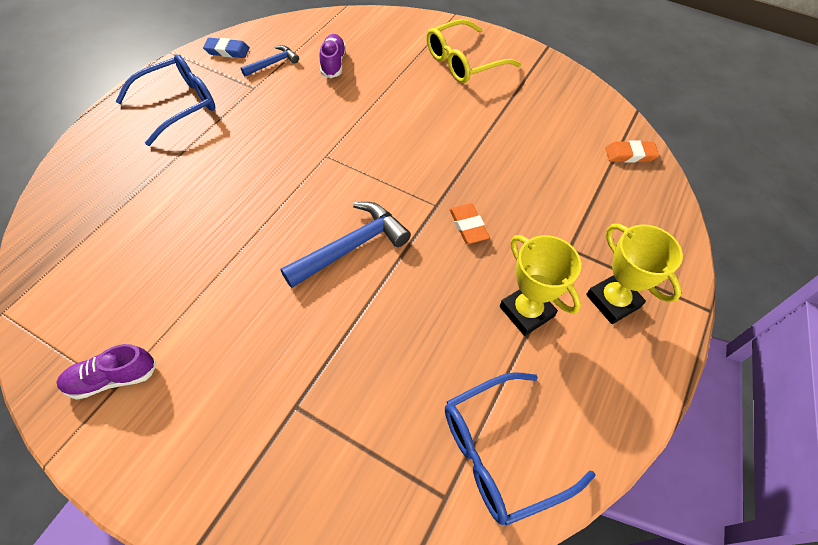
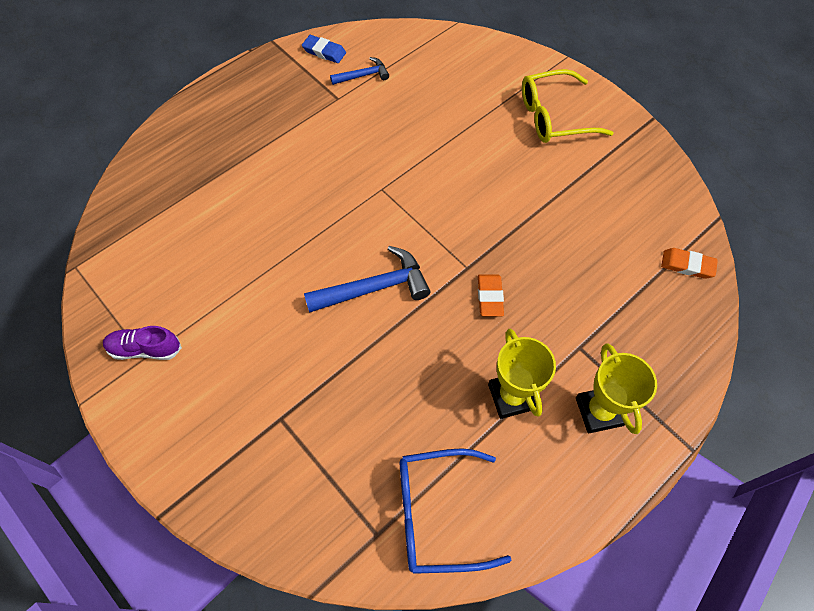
camera: 20 degrees right, 5 degrees up
(178, 105) = (263, 102): blue glasses -> none
(333, 63) = (421, 88): purple shoe -> none

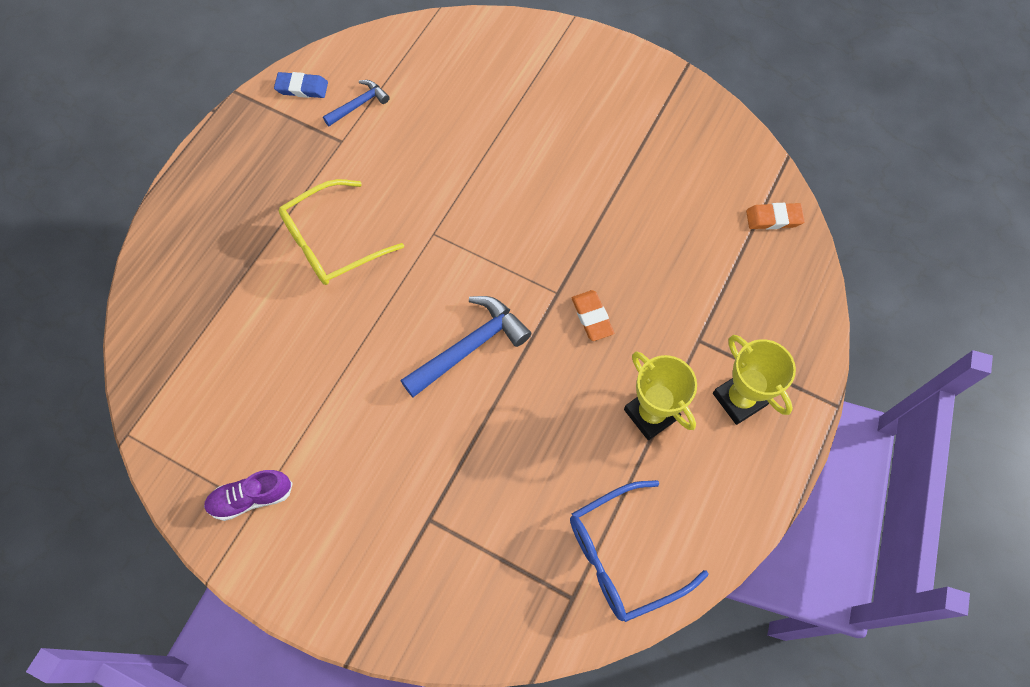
camera: 20 degrees left, 5 degrees up
(555, 116) = (586, 92): yellow glasses -> yellow glasses (332, 242)

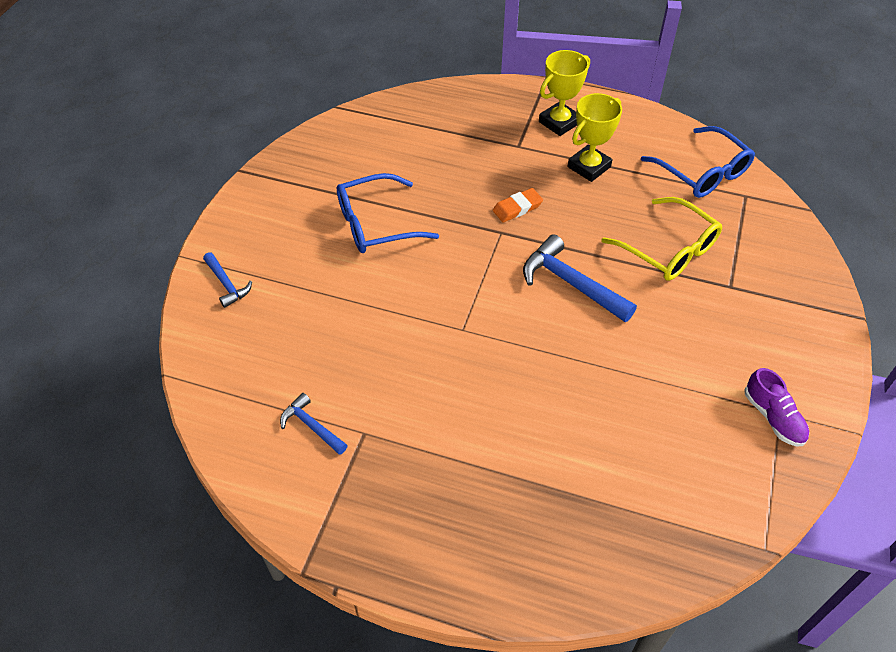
camera: 100 degrees left, 15 degrees down
(302, 88) = (292, 492): blue eraser -> none
(332, 242) = (492, 412): yellow glasses -> yellow glasses (668, 249)
(531, 50) = (227, 284): none -> blue hammer
(589, 177) = (376, 224): none -> blue glasses
(773, 218) = (398, 112): orange eraser -> none

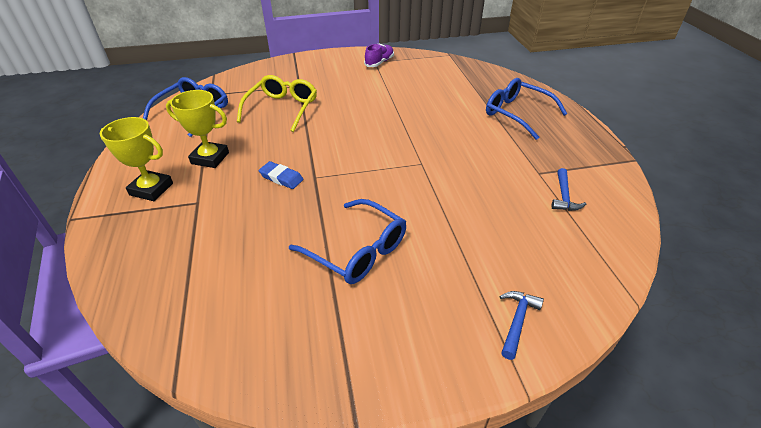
camera: 120 degrees left, 10 degrees down
(500, 509) = (517, 114): none -> blue glasses
(517, 208) = (281, 178): orange eraser -> blue eraser
(571, 283) = (341, 134): blue hammer -> none

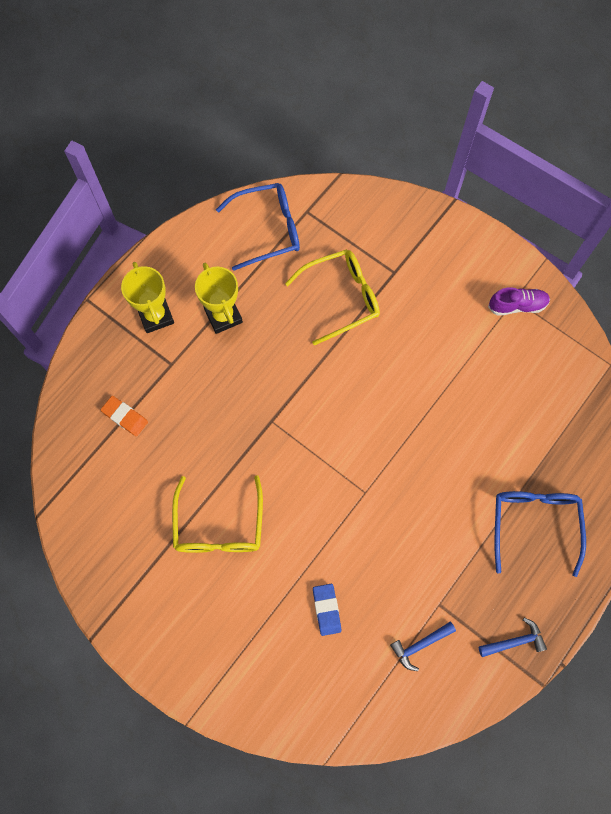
camera: 50 degrees right, 30 degrees up
(191, 254) = (125, 417): none -> orange eraser
(281, 178) = (248, 396): blue eraser -> blue eraser (326, 609)
(356, 250) = (219, 525): blue glasses -> yellow glasses
(517, 321) = (241, 683): blue hammer -> blue hammer (515, 641)

